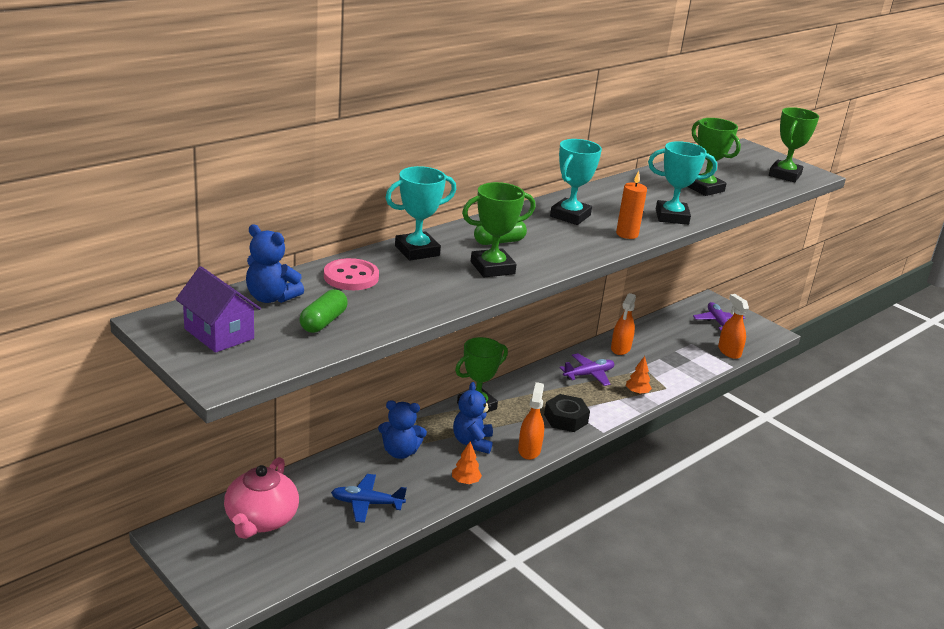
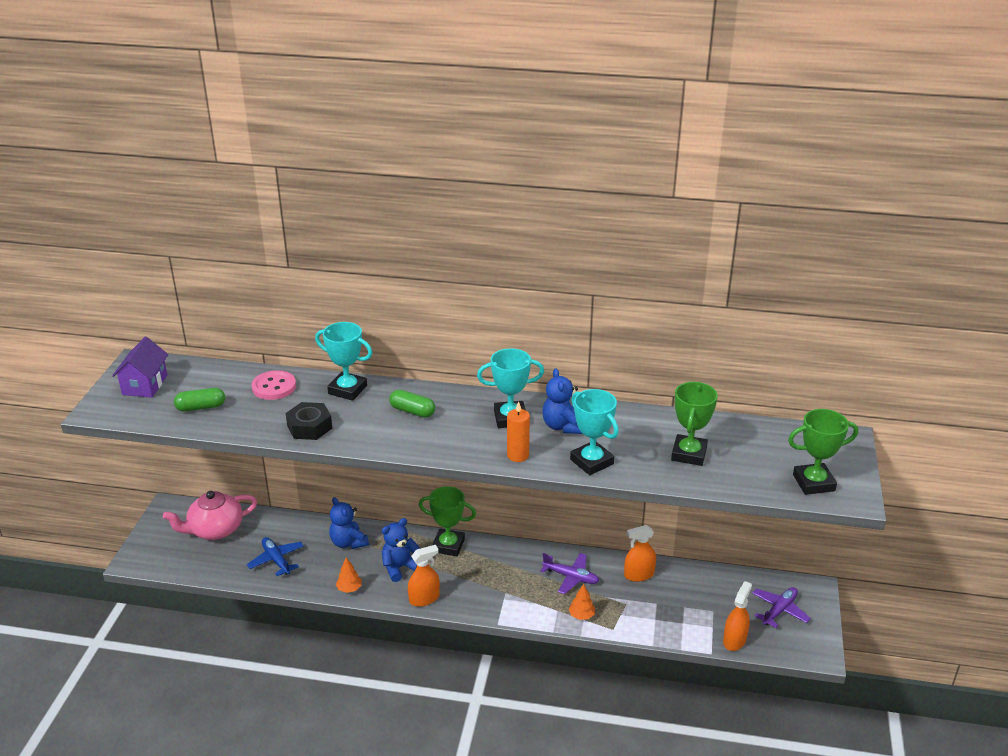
camera: 55 degrees right, 5 degrees up
(271, 298) = (209, 377): blue teddy bear -> blue teddy bear (562, 426)
(492, 268) = (364, 427): green trophy -> none
(565, 419) = (489, 596): black nut -> black nut (309, 427)

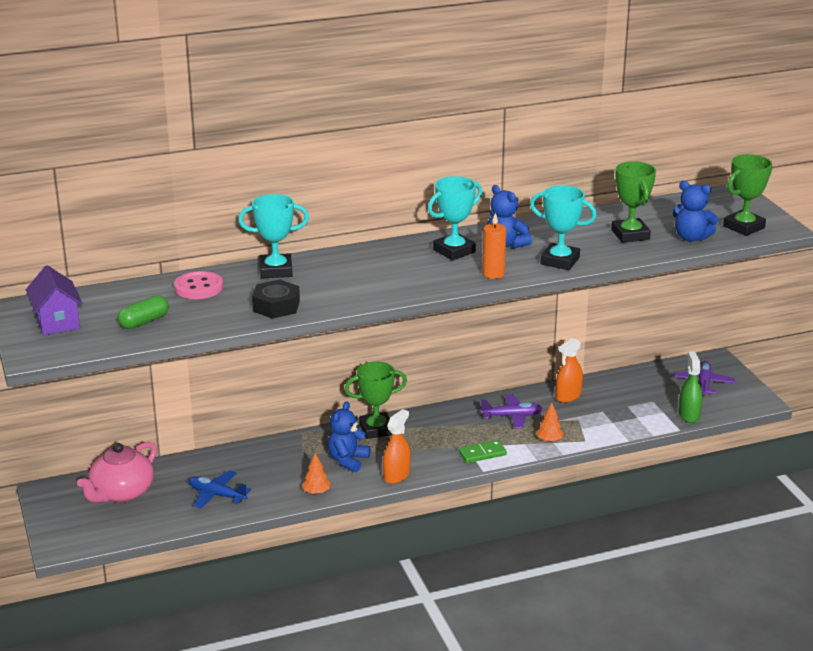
camera: 30 degrees left, 5 degrees down
(348, 542) = (275, 458): blue teddy bear -> blue teddy bear (691, 238)
(412, 411) = (359, 269): green capsule -> none
(512, 606) = (482, 453): none -> green domino
(734, 640) = (689, 415): orange spray bottle -> green spray bottle

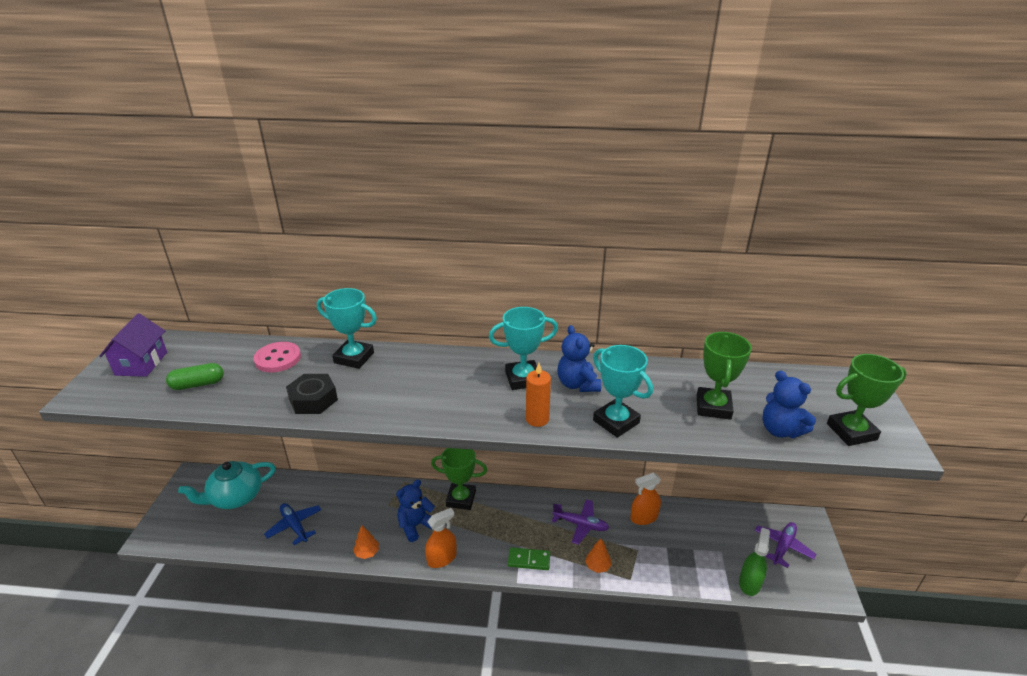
camera: 25 degrees right, 5 degrees up
(121, 493) = (235, 497): pink teapot -> turquoise teapot

